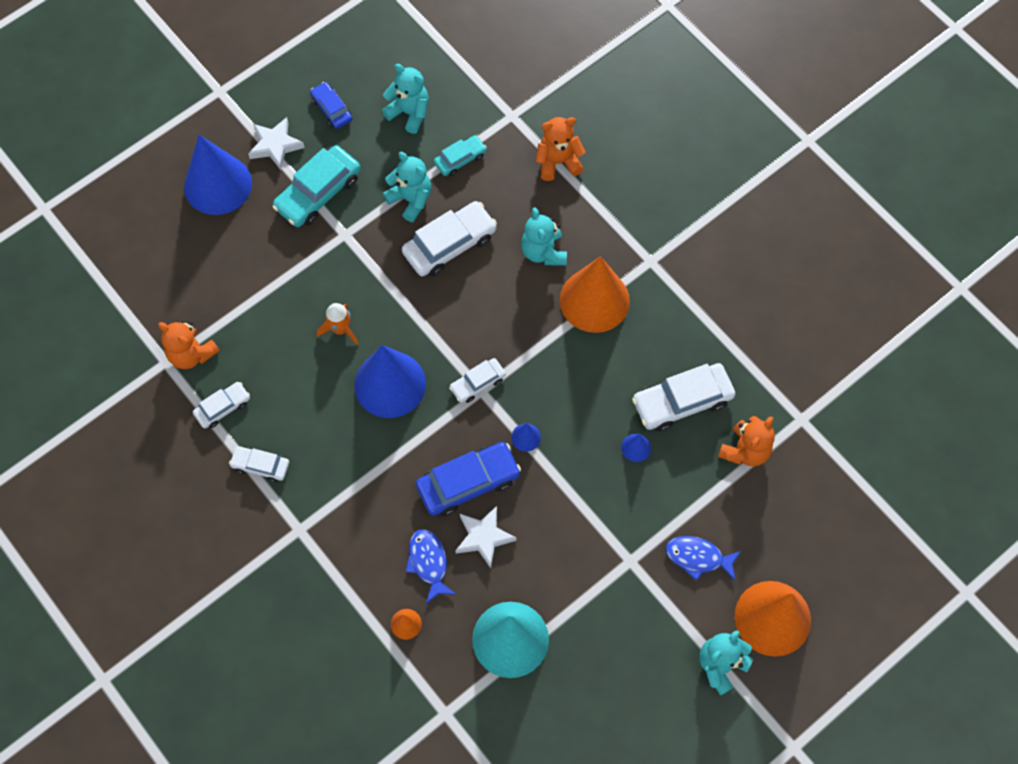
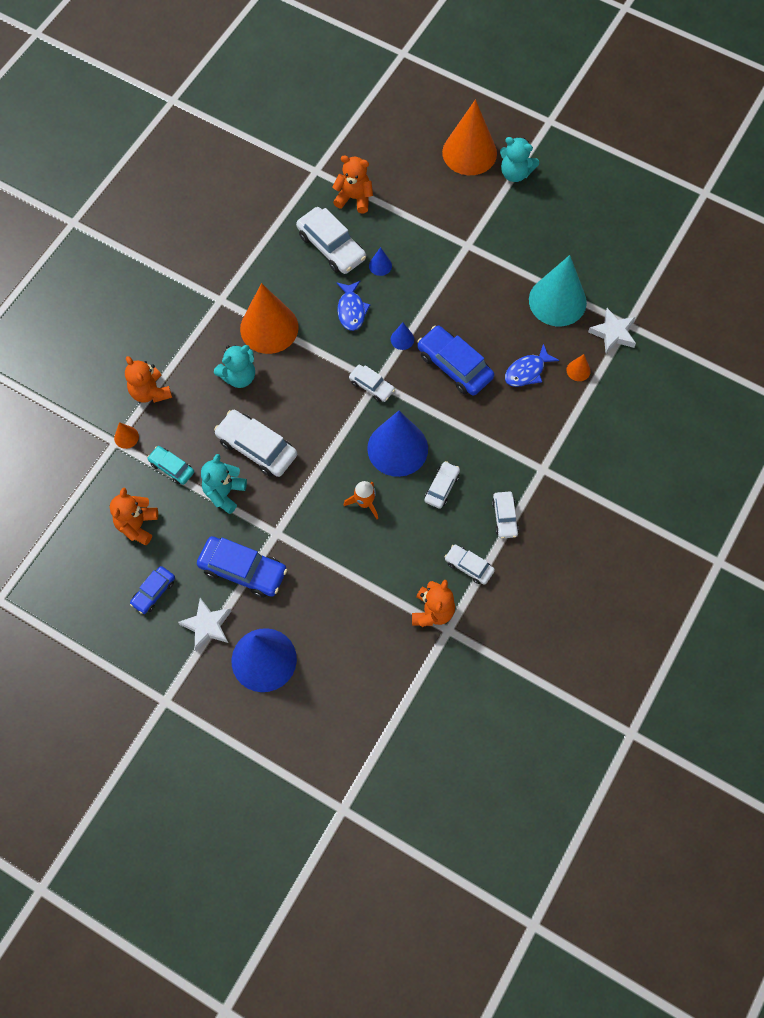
camera: 110 degrees left, 0 degrees up
(318, 192) = (243, 570): turquoise car -> blue car
(324, 413) = (442, 487): none -> white car
(409, 113) = (137, 525): turquoise teddy bear -> orange teddy bear
(484, 537) = (491, 341): white star -> white star (613, 333)
(513, 127) = (126, 437): none -> orange cone
(698, 557) = (446, 205): blue fish -> blue fish (351, 310)

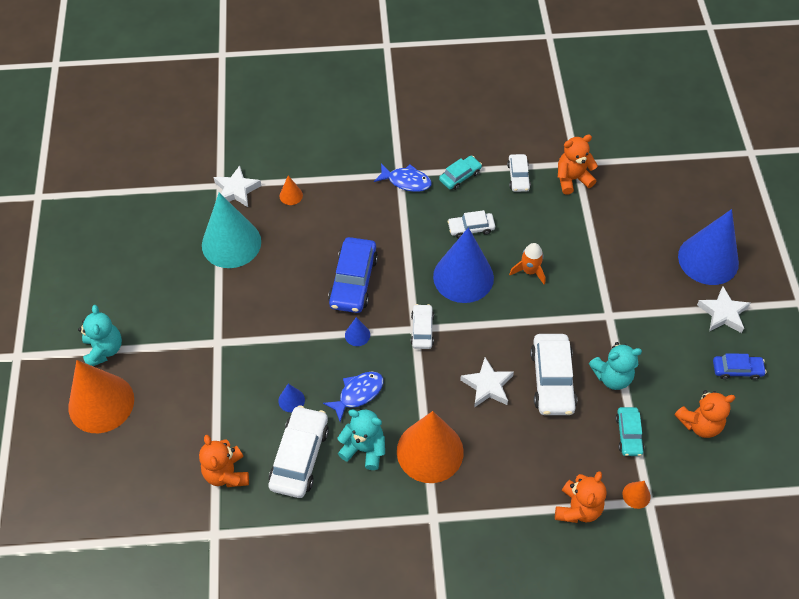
camera: 125 degrees left, 10 degrees down
(239, 376) = (499, 442): turquoise teddy bear -> turquoise teddy bear (364, 449)
(243, 570) = (659, 318): blue car -> none
(288, 399) = (487, 385): none -> white star
(504, 517) = (460, 176): white car -> turquoise car
(527, 371) = (318, 228): blue fish -> blue fish (406, 181)

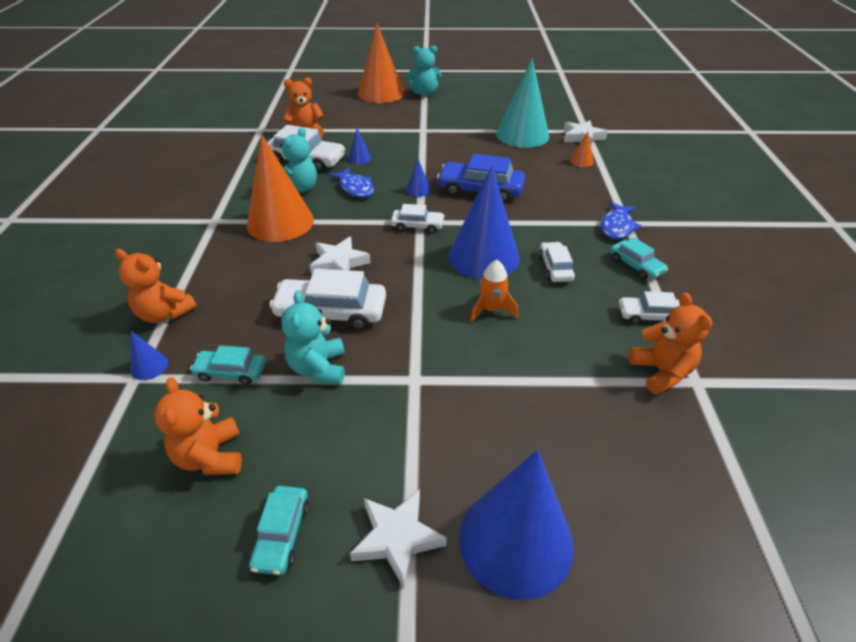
camera: 95 degrees right, 15 degrees down
(636, 495) = (149, 366): orange cone -> blue cone
(737, 369) = (282, 534): blue car -> turquoise car

